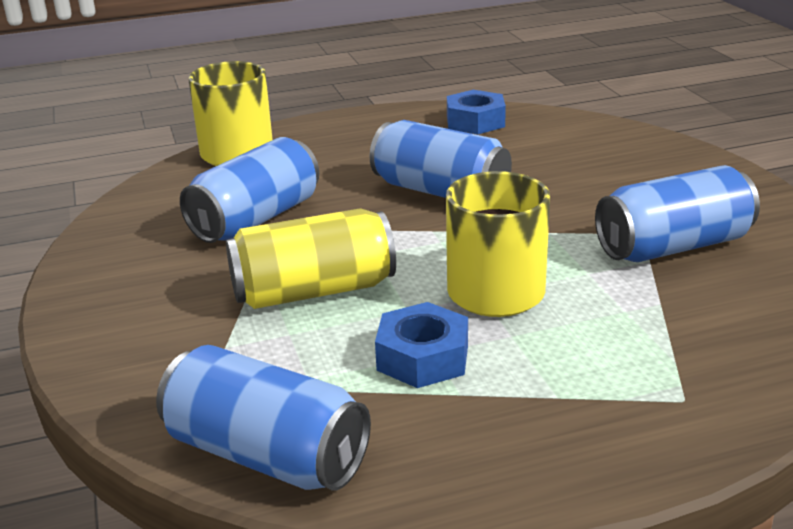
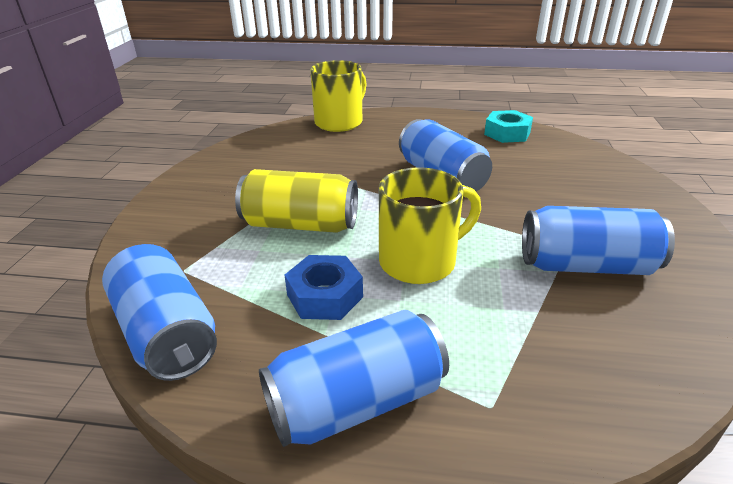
camera: 25 degrees right, 5 degrees up
(256, 219) = (311, 167): blue can -> blue can (356, 402)
(475, 122) = (507, 133): blue nut -> turquoise nut

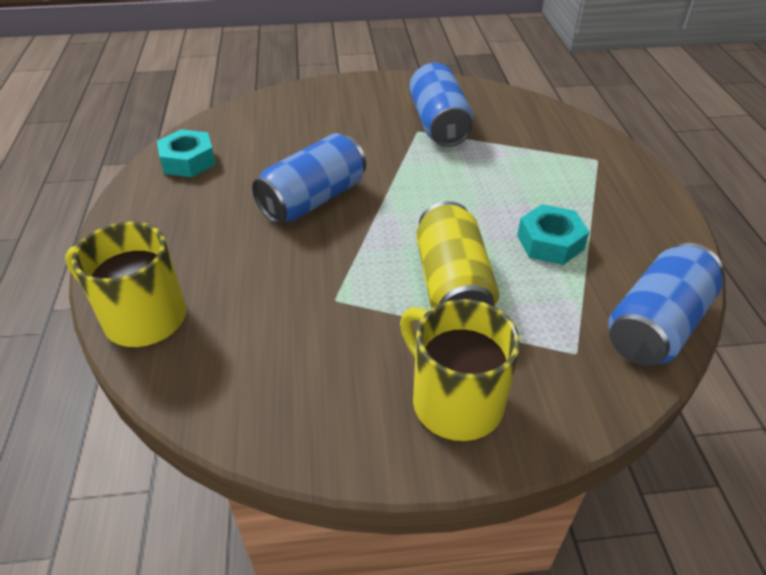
camera: 105 degrees left, 10 degrees up
(325, 296) = (550, 242): blue nut -> turquoise nut
(356, 402) = (635, 207): blue can -> none
(420, 261) = (474, 198): yellow mug -> yellow mug (454, 401)

